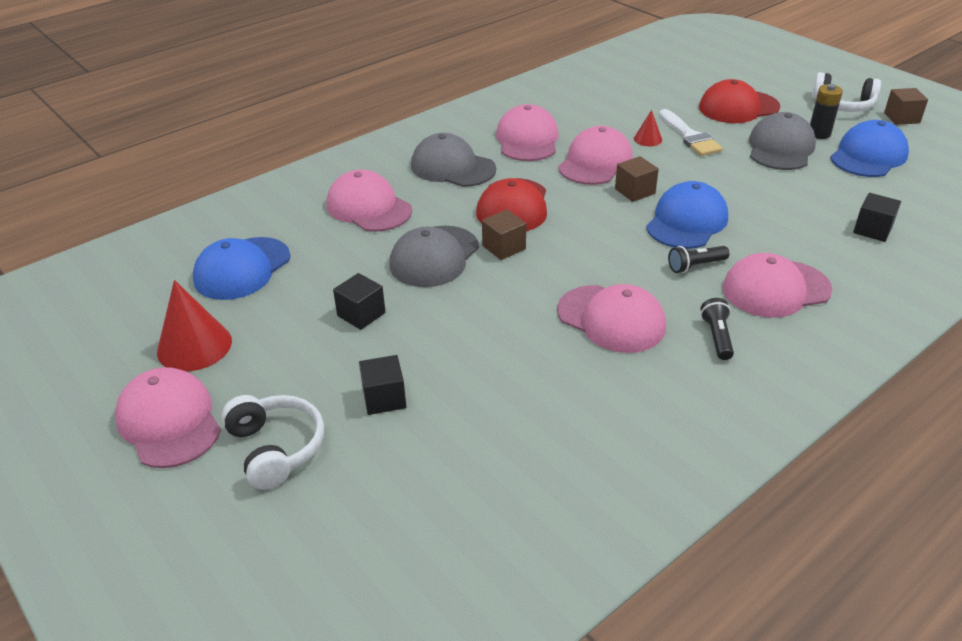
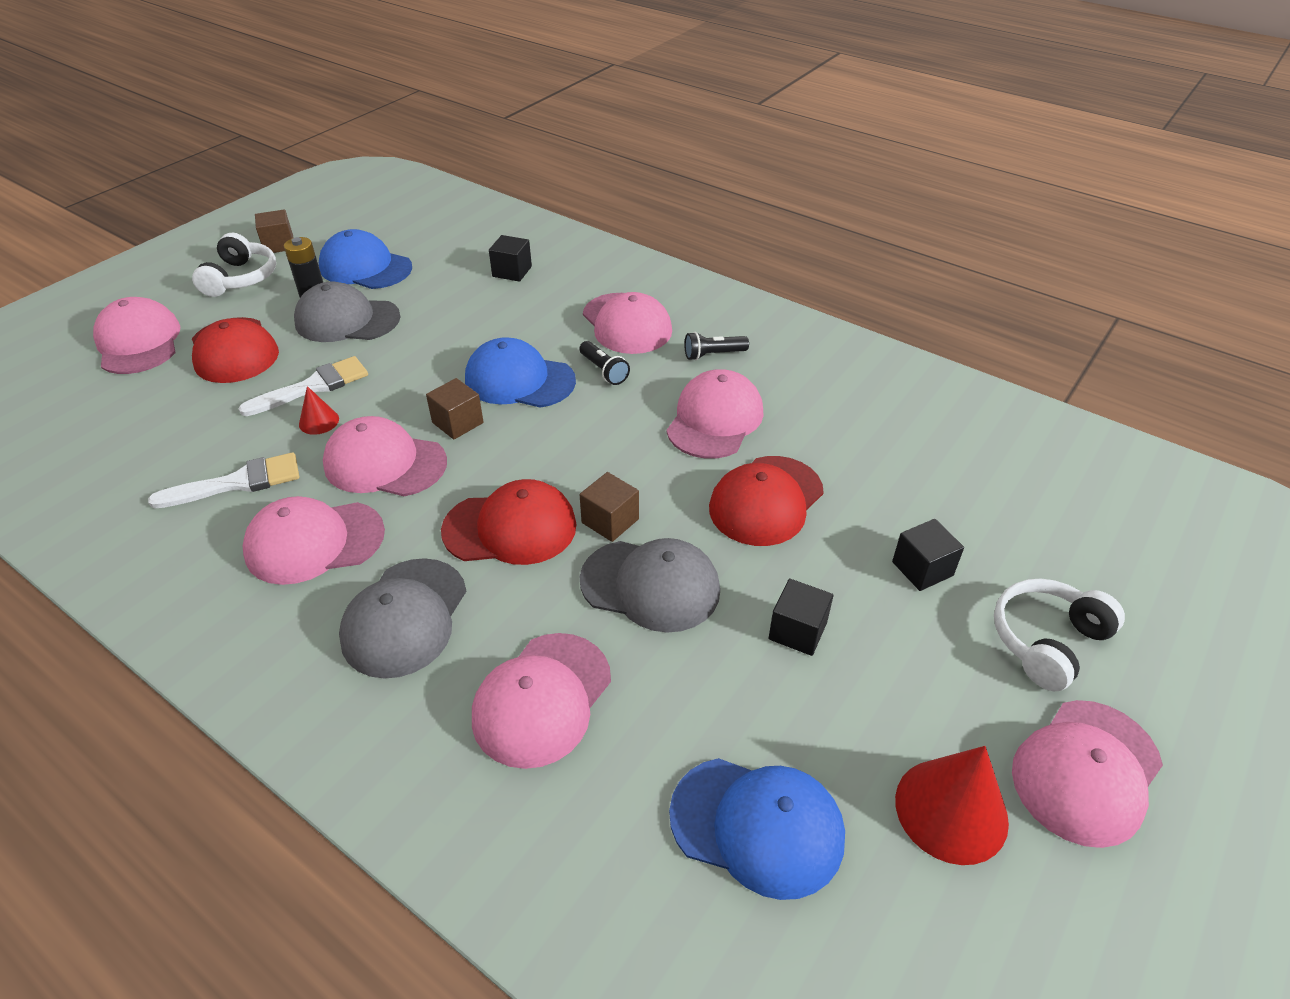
camera: 105 degrees left, 5 degrees up
(497, 327) = (766, 501): none -> red cap
(590, 115) = (238, 482): none -> white brush
(750, 76) = (139, 342): none -> pink cap

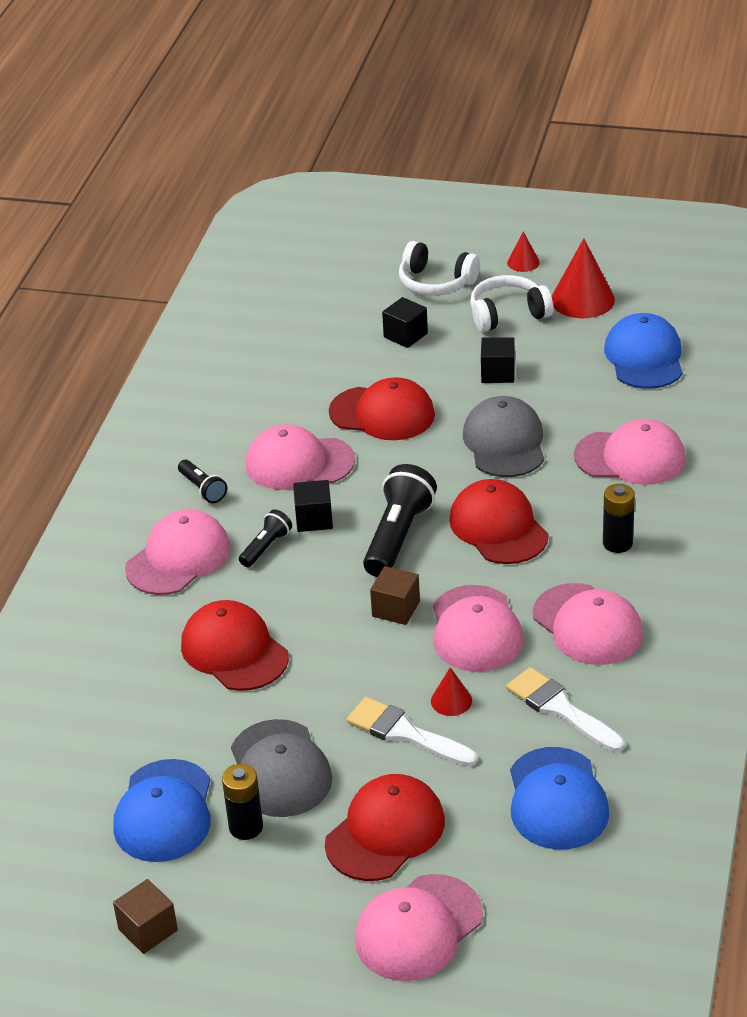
camera: 110 degrees left, 5 degrees down
(241, 278) = (244, 919): white headphones -> white headphones (507, 314)
(405, 617) = (617, 543): grey cap -> black battery
(490, 327) = (234, 651): none -> red cap
(512, 271) = (115, 679): black cube -> black cube (314, 519)
(519, 380) = (311, 595): blue cap -> blue cap (557, 799)
(554, 453) = (398, 536): none -> black flashlight
(610, 521) = (455, 481): brown cube -> none
(1086, 771) = (523, 262): pink cap -> red cone

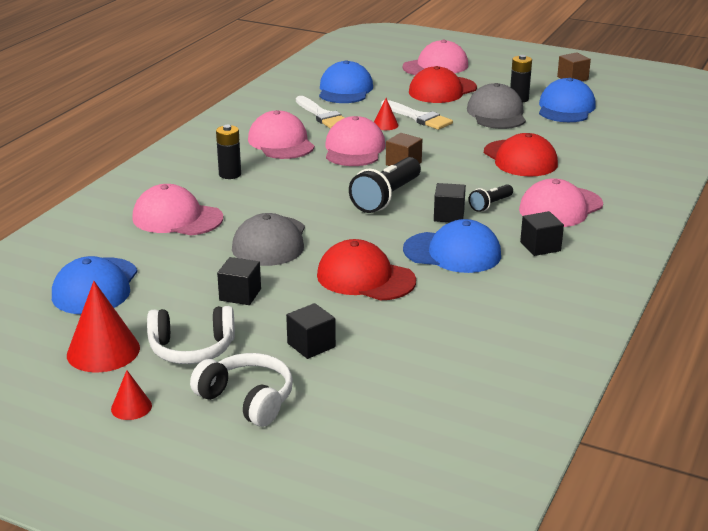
camera: 170 degrees left, 10 degrees down
(202, 489) = (540, 246): black flashlight -> black cube
(299, 463) = (452, 252): pink cap -> blue cap
(498, 527) = (308, 193): red cap -> none

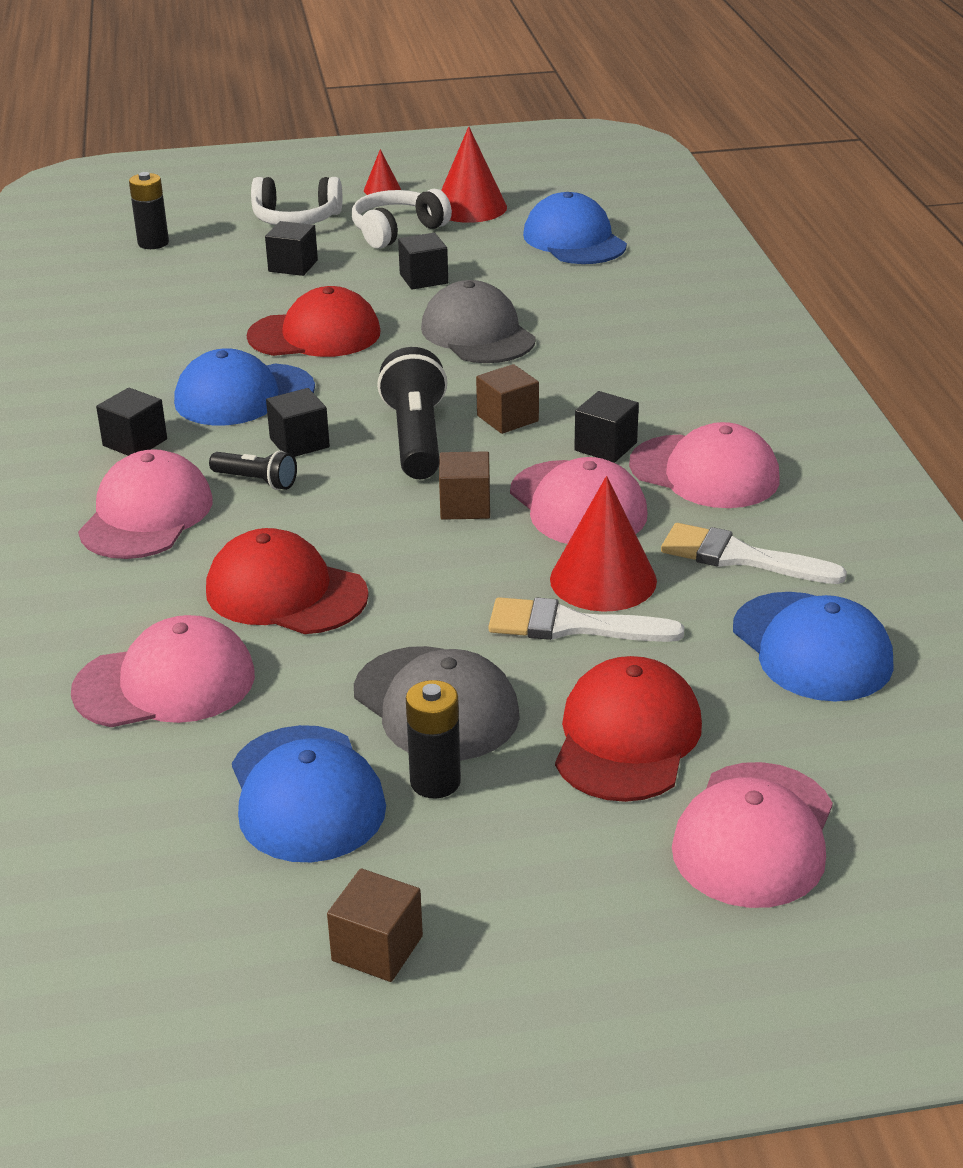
camera: 145 degrees right, 5 degrees up
(177, 218) = (628, 321): pink cap -> pink cap (165, 683)
(230, 174) = (676, 394): black battery -> black battery (153, 243)
(304, 165) = (605, 446): none -> black cube
(328, 191) = (507, 418): none -> brown cube
(385, 125) = (603, 580): red cone -> red cone, size x1.92
(490, 205) = (256, 481): black flashlight -> black flashlight turned 105 degrees clockwise

